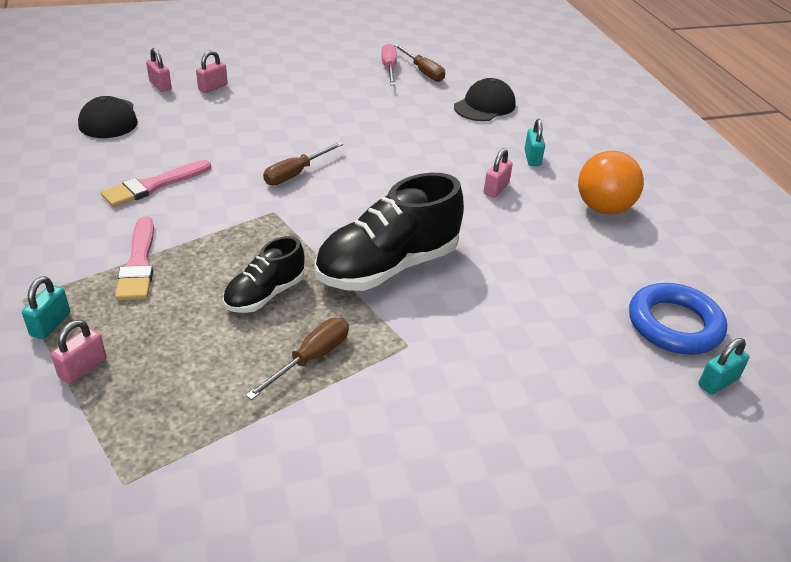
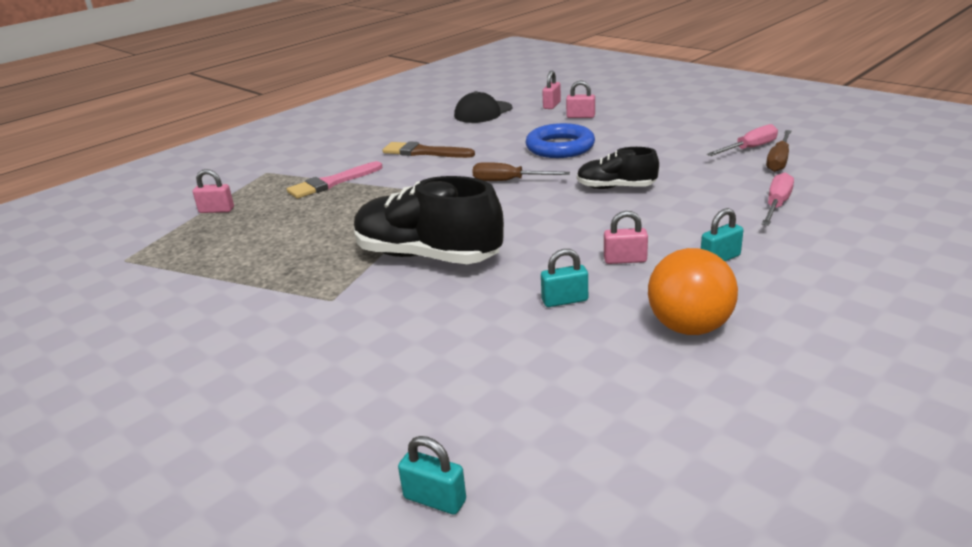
camera: 65 degrees right, 10 degrees down
(50, 324) = (249, 187): turquoise padlock -> turquoise padlock (564, 300)
(154, 185) = (424, 152): pink brush -> brown brush
(265, 295) = (340, 228): black shoe -> black shoe (616, 188)
(311, 358) = (282, 269): brown screwdriver -> none
(484, 106) = (776, 205): black cap -> pink screwdriver
(674, 325) = (514, 438): blue ring -> blue ring (560, 147)

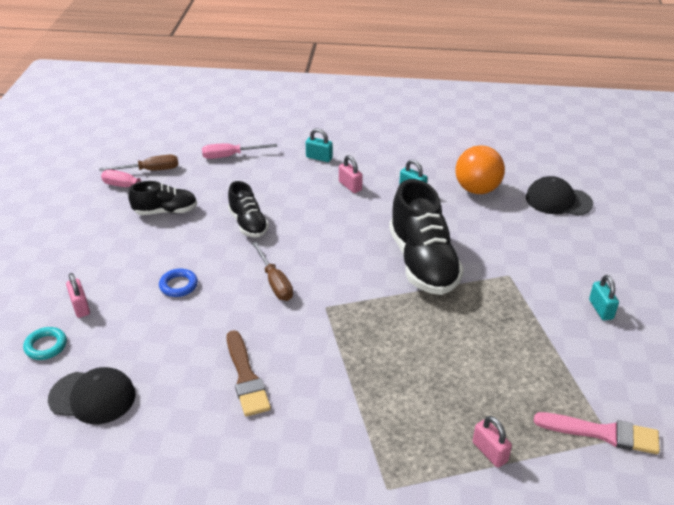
camera: 130 degrees left, 10 degrees up
(332, 182) = (364, 402): pink brush -> pink brush (602, 433)
(381, 422) = (558, 200): none -> black cap
(435, 499) = (569, 168): turquoise padlock -> turquoise padlock (600, 309)
(552, 105) = (46, 346): pink padlock -> turquoise ring
(560, 147) = (178, 285): blue ring -> blue ring, size x0.54
(684, 157) = (166, 211): none -> black shoe
(689, 327) = (395, 149): orange ball -> orange ball (477, 189)

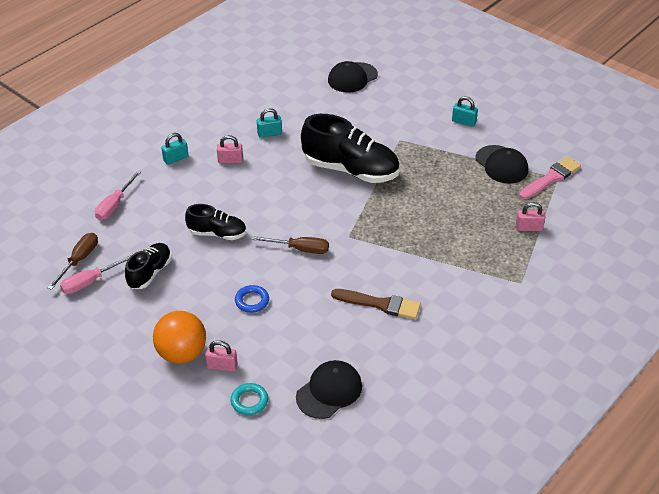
camera: 55 degrees left, 5 degrees up
(477, 189) = (302, 104): orange ball -> orange ball (182, 353)
(570, 375) = (501, 164): none -> black cap

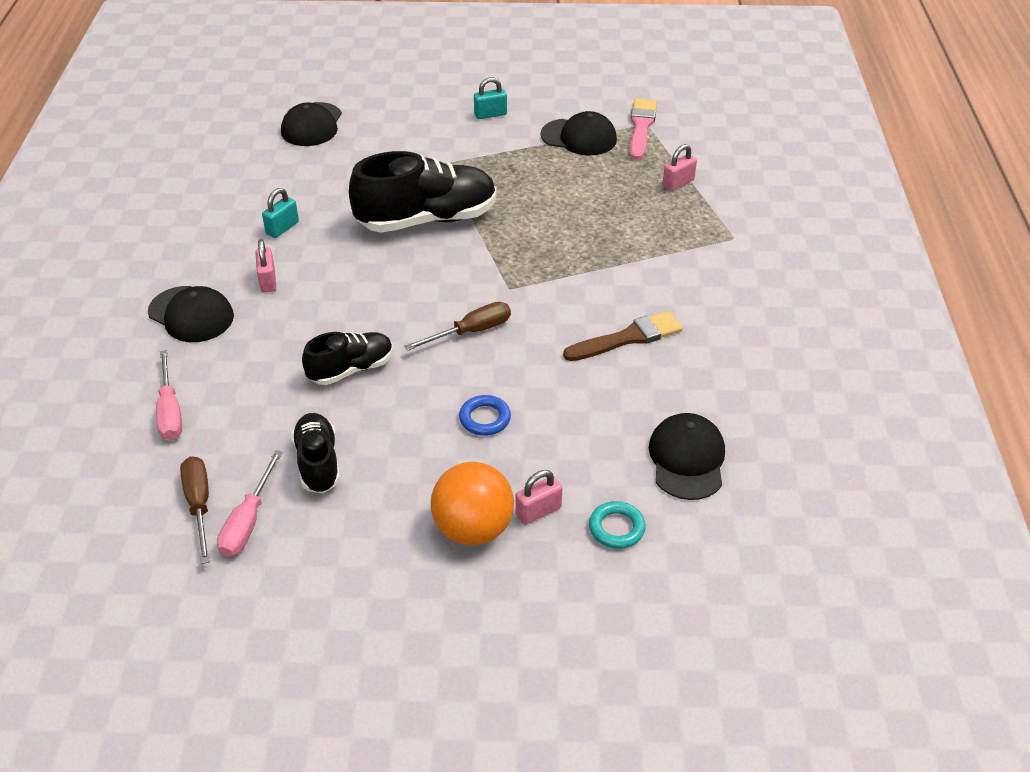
camera: 40 degrees left, 0 degrees up
(176, 158) = (191, 314): turquoise padlock -> black cap
(230, 160) = (268, 281): pink padlock -> pink padlock turned 60 degrees counterclockwise

